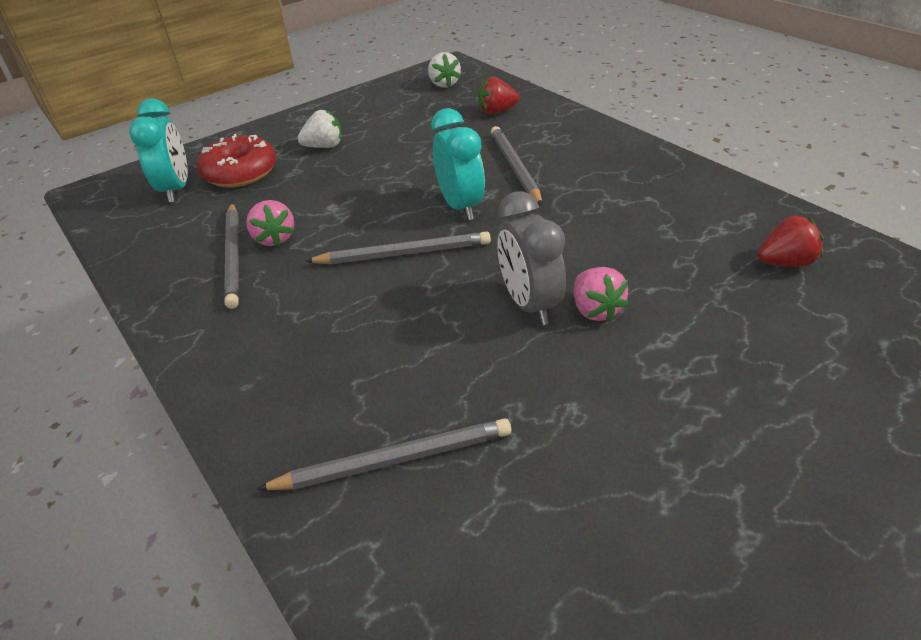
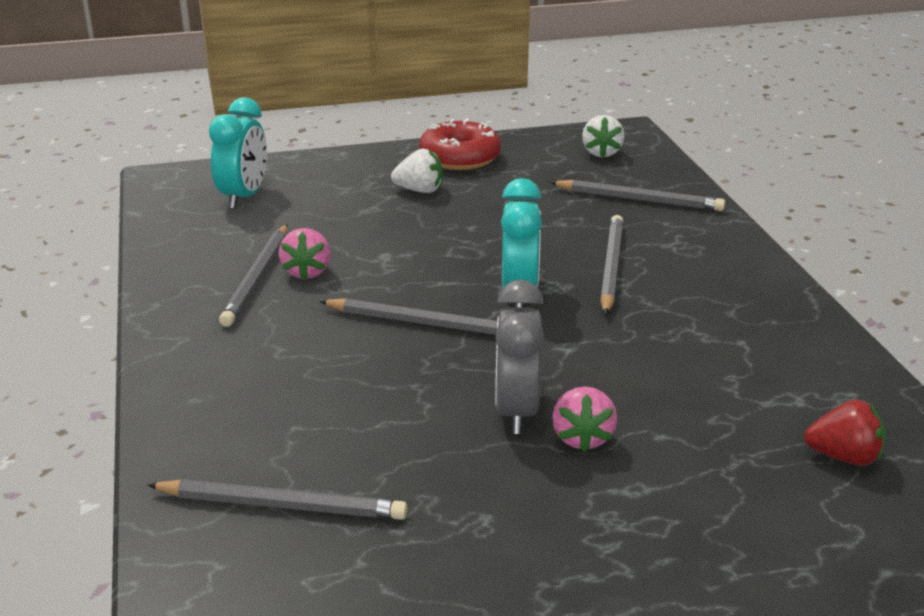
camera: 20 degrees right, 10 degrees down
(240, 172) = (316, 196): red donut -> red donut (460, 157)
(497, 112) = (639, 199): red strawberry -> grey pencil

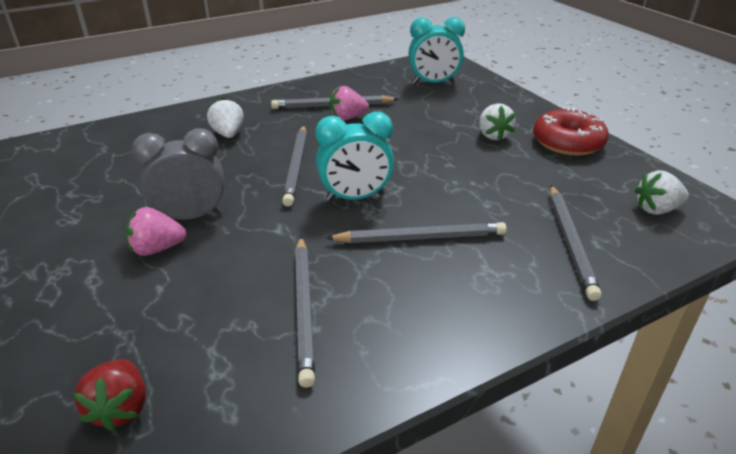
camera: 75 degrees right, 5 degrees up
(282, 505) = (98, 155): grey pencil -> grey pencil (304, 308)
(290, 372) = (228, 134): none -> white strawberry

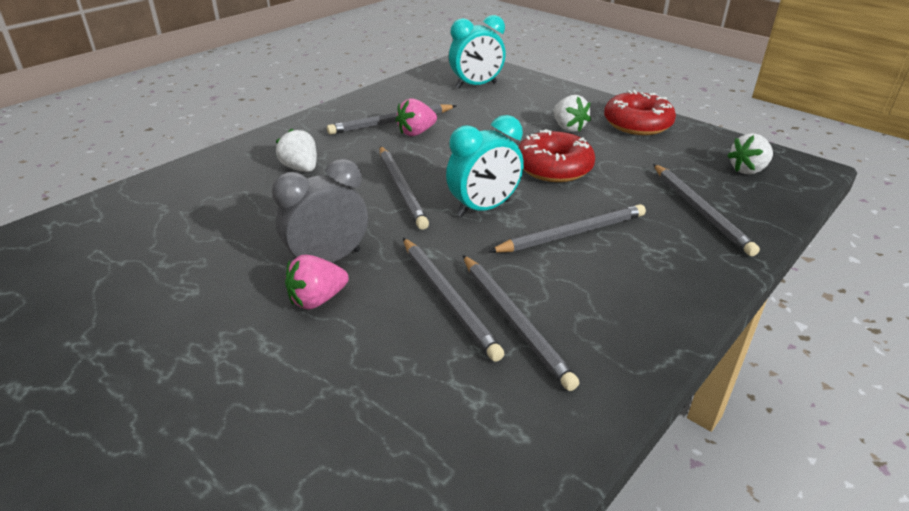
camera: 20 degrees left, 0 degrees up
(121, 408) = (406, 461): red strawberry -> none
(263, 273) = (448, 298): none -> grey pencil
(450, 171) = (554, 167): none -> red donut

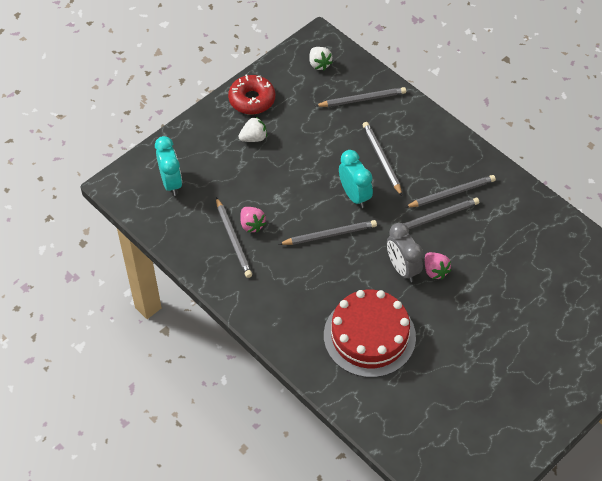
camera: 85 degrees left, 20 degrees up
(197, 229) = (369, 336): none -> red cake
(301, 168) = (299, 290): white strawberry -> none
(554, 167) = (309, 155): red donut -> none

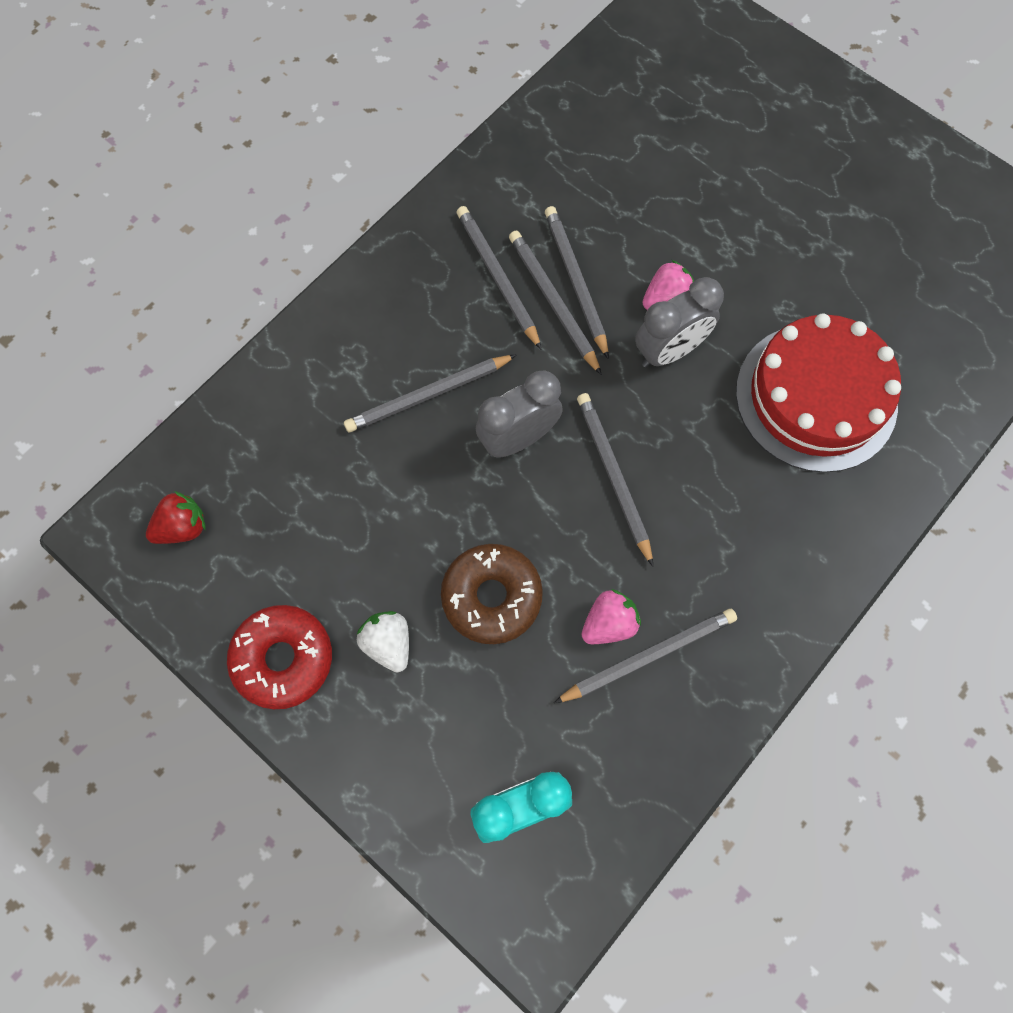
camera: 95 degrees left, 15 degrees up
(271, 178) = (492, 597): none -> brown donut
(319, 64) = (182, 527): white strawberry -> red strawberry
(354, 195) = (518, 438): turquoise clock -> grey clock
(362, 99) = (278, 438): grey pencil -> grey pencil (575, 282)

